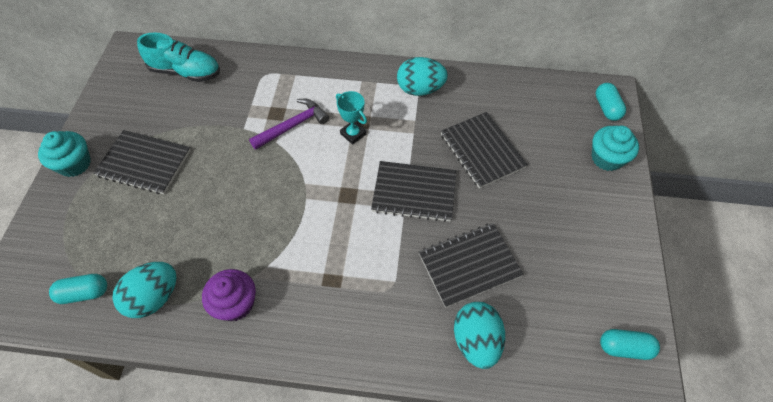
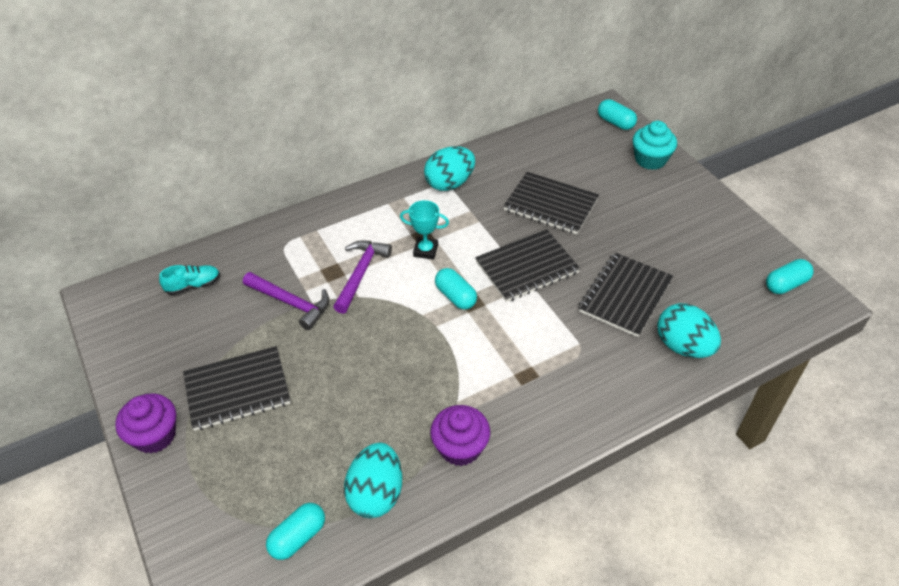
camera: 35 degrees left, 10 degrees down
(74, 164) = (155, 435): turquoise cupcake -> purple cupcake
(186, 72) = (193, 285): turquoise shoe -> turquoise shoe, size x0.57
(230, 121) = (291, 303): none -> purple hammer
(340, 183) = (455, 296): none -> turquoise capsule

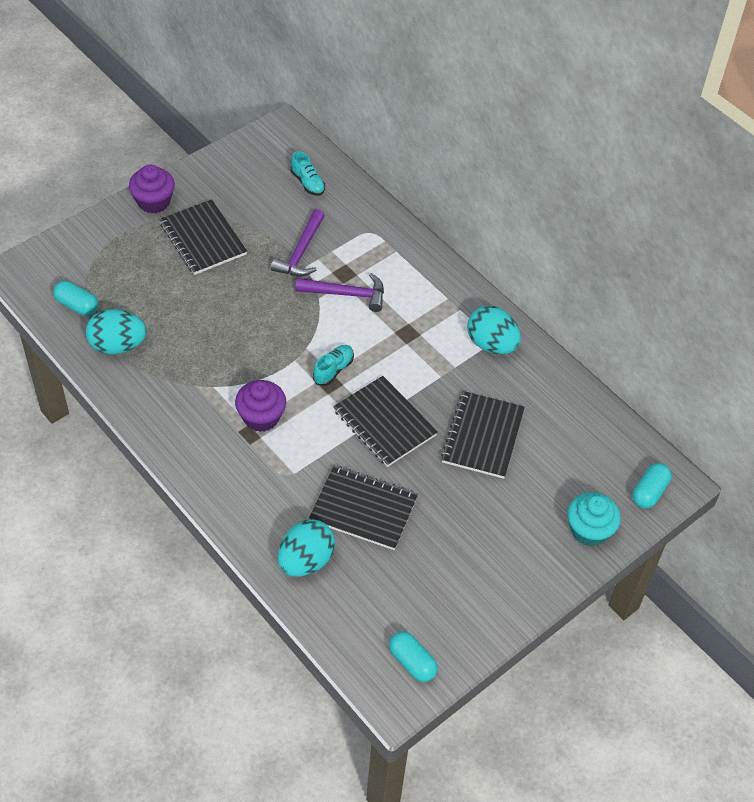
camera: 75 degrees right, 5 degrees up
(425, 250) = (388, 338): turquoise trophy -> none
(455, 296) = (333, 370): turquoise capsule -> turquoise shoe
(460, 447) = (166, 394): purple cupcake -> purple cupcake (261, 417)

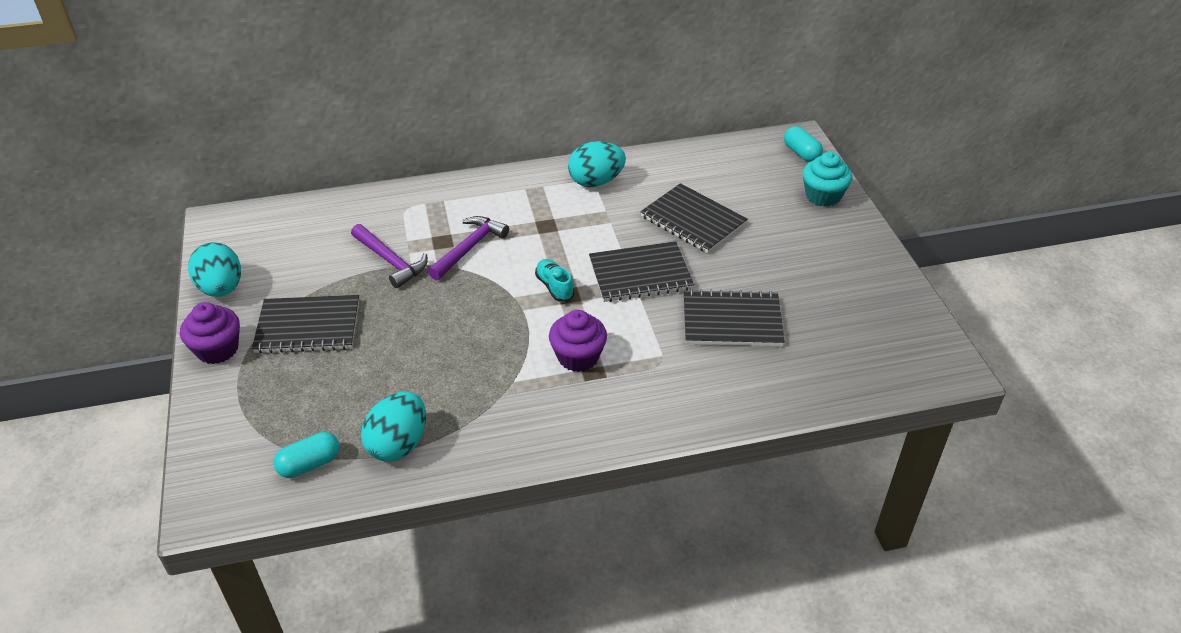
camera: 60 degrees left, 10 degrees down
(305, 561) = (772, 381): turquoise egg -> turquoise egg (221, 288)
(308, 183) = (306, 228): turquoise shoe -> none
(363, 509) = (732, 320): black notebook -> black notebook turned 45 degrees clockwise
(412, 662) = (917, 345): turquoise capsule -> none

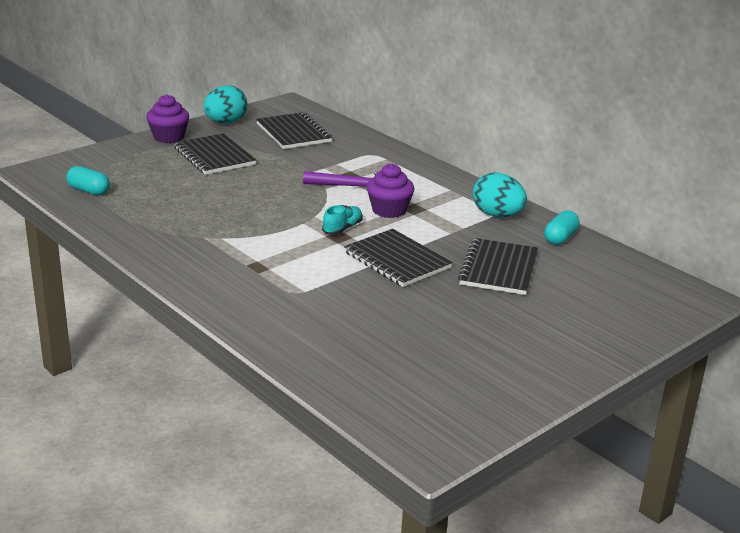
camera: 60 degrees right, 15 degrees down
(390, 261) = (307, 164): purple hammer -> none
(398, 444) = (126, 213): turquoise egg -> none
(578, 357) = (270, 256): purple cupcake -> purple cupcake (389, 210)
(732, 320) = (380, 315): black notebook -> black notebook (293, 133)
(801, 153) = (679, 305): turquoise capsule -> turquoise capsule (560, 238)
(823, 196) = (623, 329): turquoise cupcake -> none

